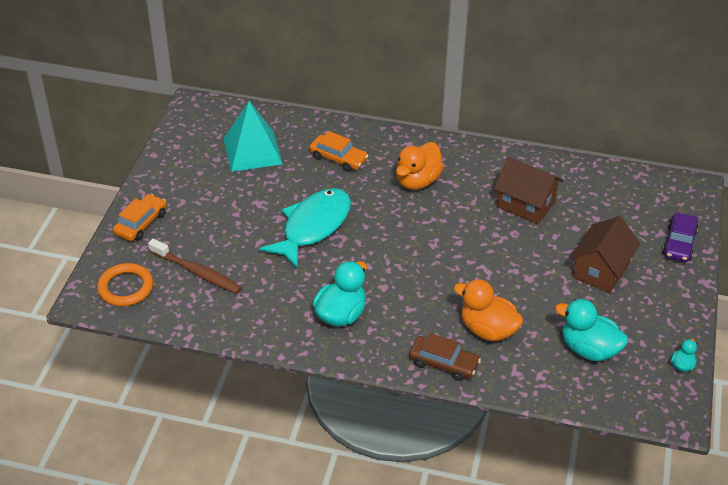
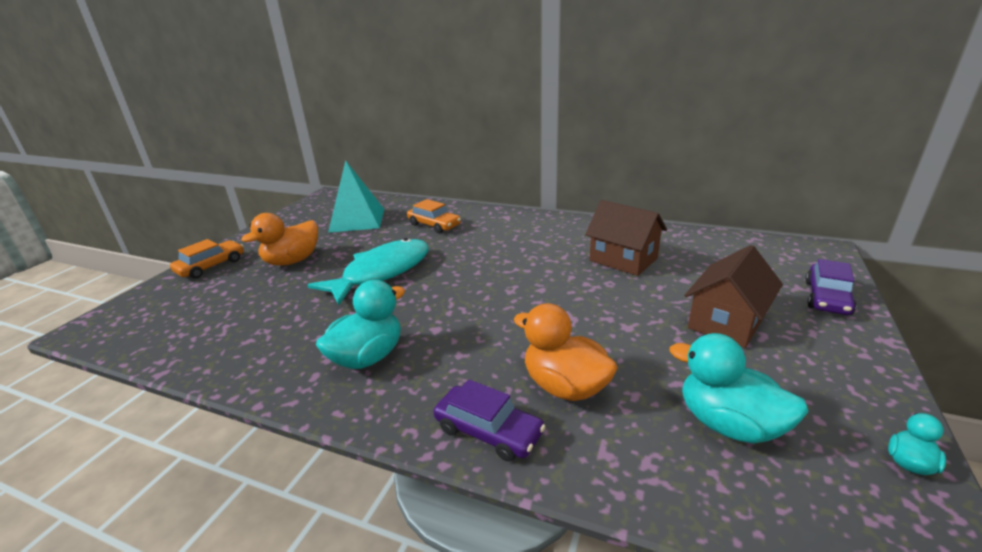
camera: 10 degrees right, 15 degrees down
(125, 287) = (140, 318): orange ring -> none
(197, 272) = (230, 307): brown toothbrush -> none
(417, 181) = (507, 241): orange duck -> orange duck (292, 261)
(443, 363) = (488, 431): brown car -> purple car

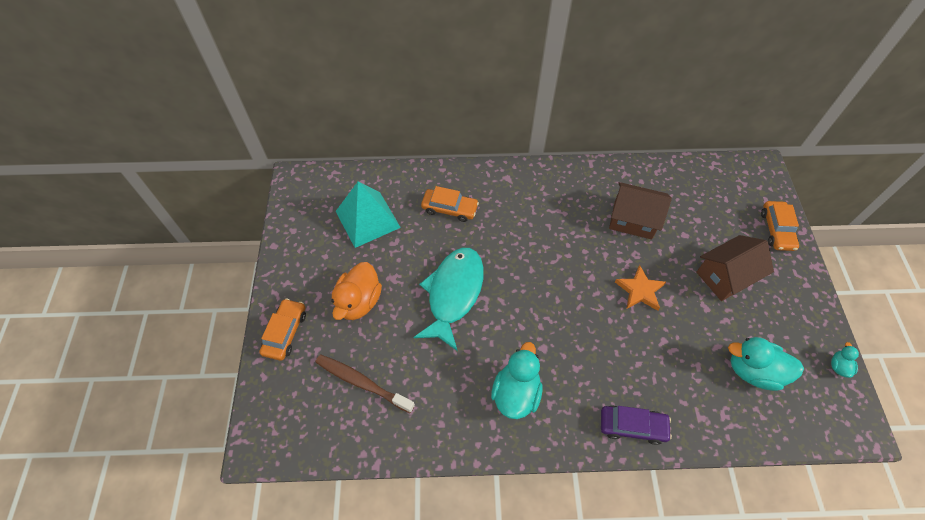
camera: 25 degrees left, 30 degrees up
(228, 310) = (362, 382): none -> brown toothbrush
(565, 386) = (656, 373): orange duck -> none
(594, 310) = (640, 290): none -> orange star
(726, 322) = (725, 277): brown house -> brown house turned 45 degrees clockwise
(827, 298) = (776, 230): purple car -> orange car

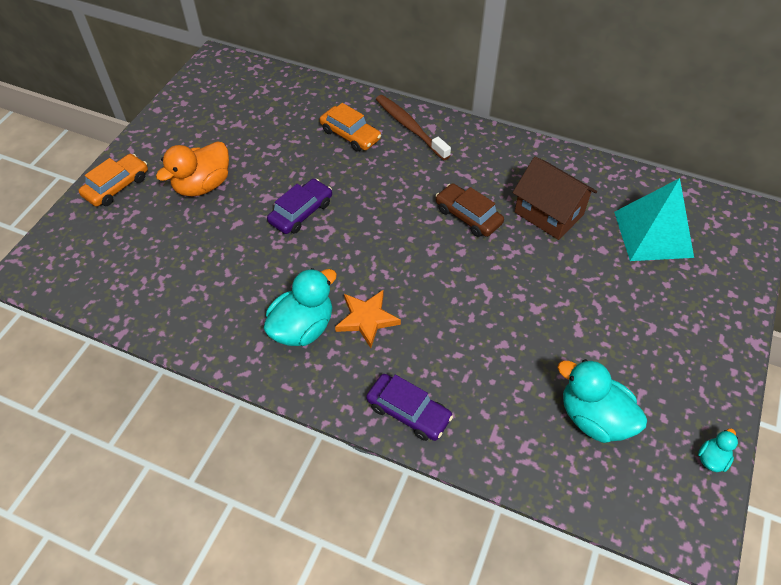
camera: 25 degrees right, 5 degrees down
(362, 382) = (157, 256): brown toothbrush -> brown toothbrush (410, 127)
(367, 219) = (261, 116): turquoise pyramid -> turquoise pyramid (653, 234)
(453, 293) = (301, 212): turquoise fish -> purple car
(579, 245) = (468, 216): none -> brown car
(640, 290) = (509, 284): orange star -> orange star (367, 319)
(725, 277) = (625, 309): brown house -> none
(776, 230) = (727, 285): orange car -> none

